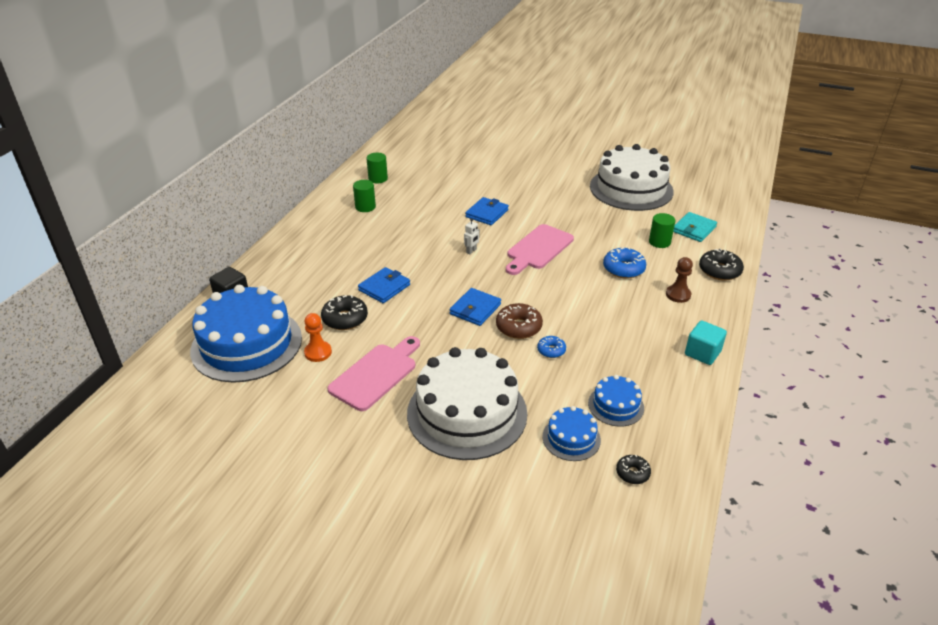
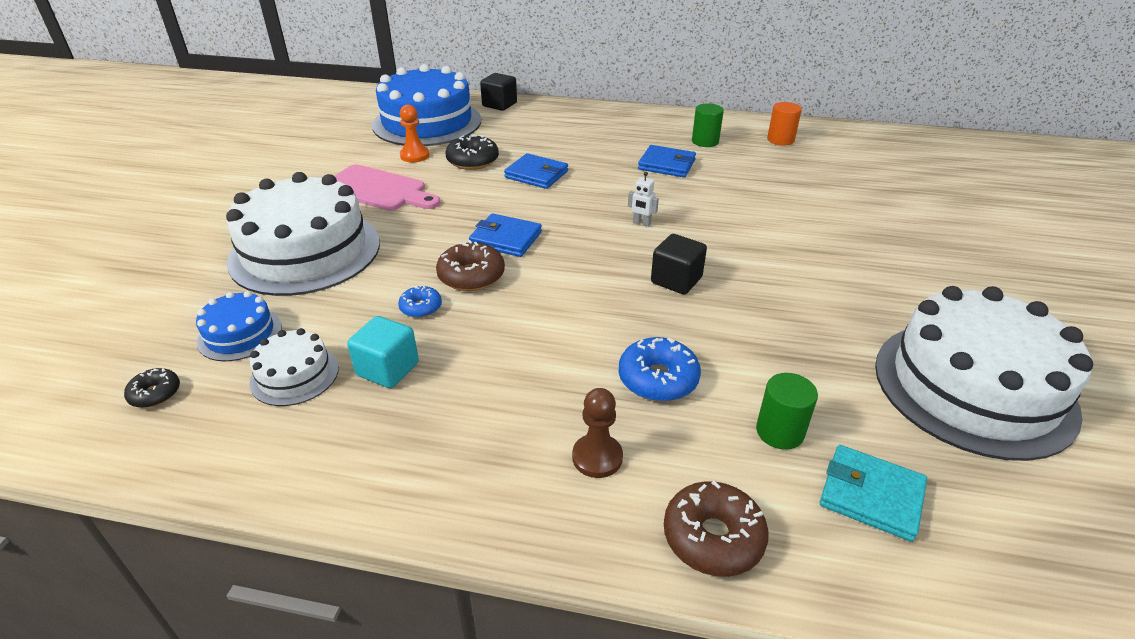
camera: 80 degrees right, 0 degrees up
(378, 179) = (780, 140): green cylinder -> orange cylinder
(487, 213) = (750, 226): blue wallet -> blue wallet (667, 164)
(538, 249) = (676, 280): pink cutting board -> black cube
(616, 405) = (294, 375): blue cake -> white cake
(702, 353) = (416, 489): turquoise cube -> turquoise cube (387, 369)
(719, 271) = (713, 537): black donut -> brown donut

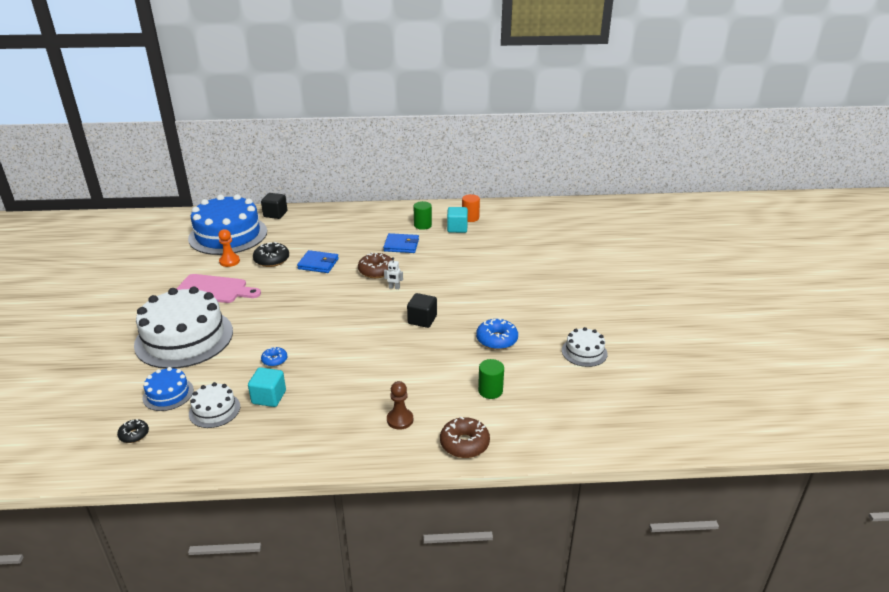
camera: 15 degrees left, 5 degrees down
(471, 276) = (298, 336): brown donut -> brown donut (376, 271)
(505, 239) = (312, 310): blue wallet -> none
(658, 379) = (423, 376): blue donut -> blue donut (496, 340)
(757, 151) = (457, 228): none -> turquoise cube
(871, 495) = (536, 411): turquoise wallet -> none
(973, 387) = (584, 352): white cake -> white cake, size x0.47

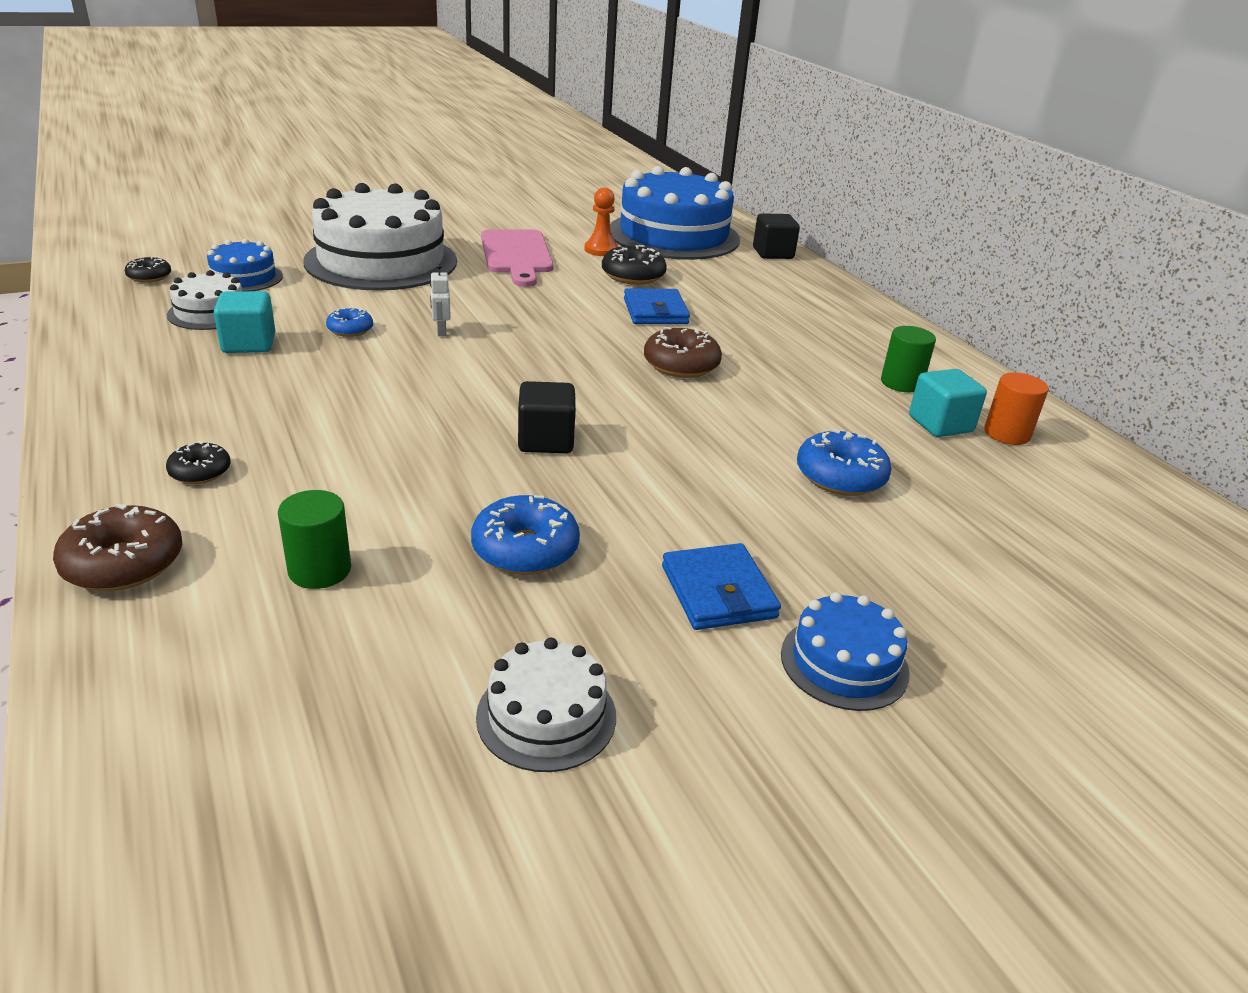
camera: 65 degrees right, 0 degrees up
(394, 287) = (638, 392): white robot -> white robot (441, 332)
(400, 420) = (200, 472): brown pawn -> black donut
(401, 245) = (798, 373): blue wallet -> blue wallet (718, 592)
(481, 260) = (840, 476): none -> blue donut
(578, 292) = (844, 663): none -> blue cake

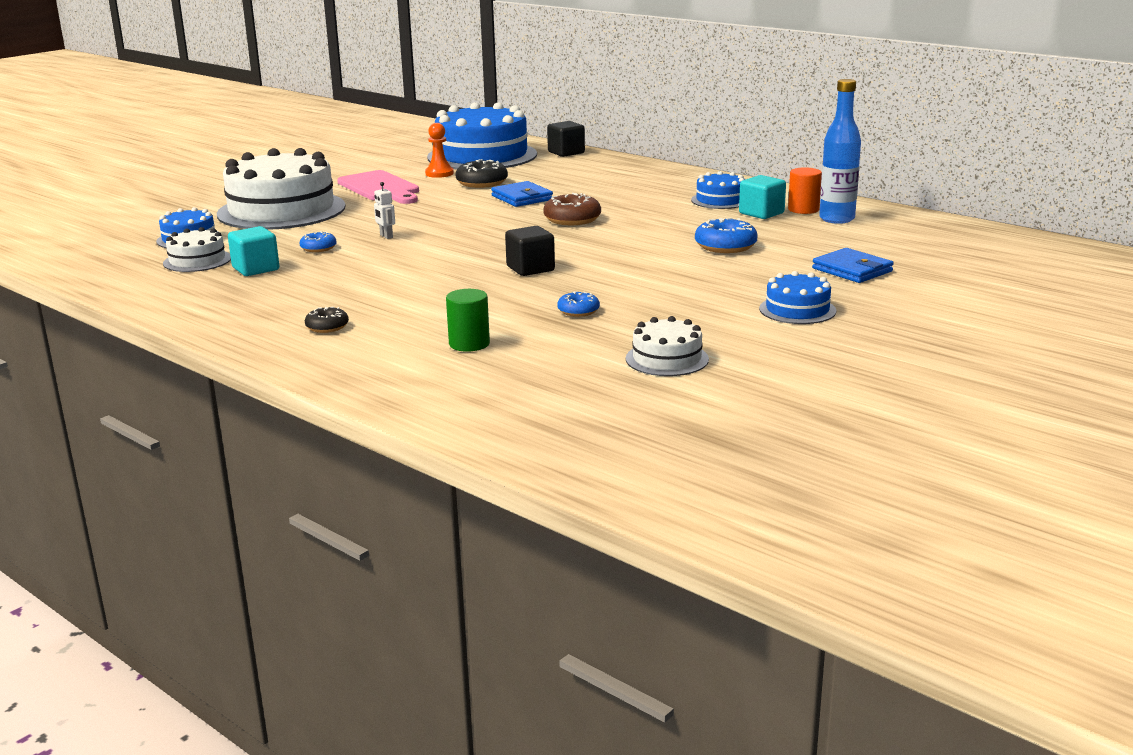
camera: 20 degrees left, 10 degrees down
(123, 563) = (344, 368): brown donut -> none
(149, 277) = (111, 252): black donut -> none
(525, 549) = (578, 311): blue donut -> blue donut, size x0.59
(718, 592) = (706, 302): blue wallet -> blue wallet (852, 270)
(901, 383) = (720, 200): green cylinder -> blue cake
(1045, 467) = (836, 219): none -> blue bottle

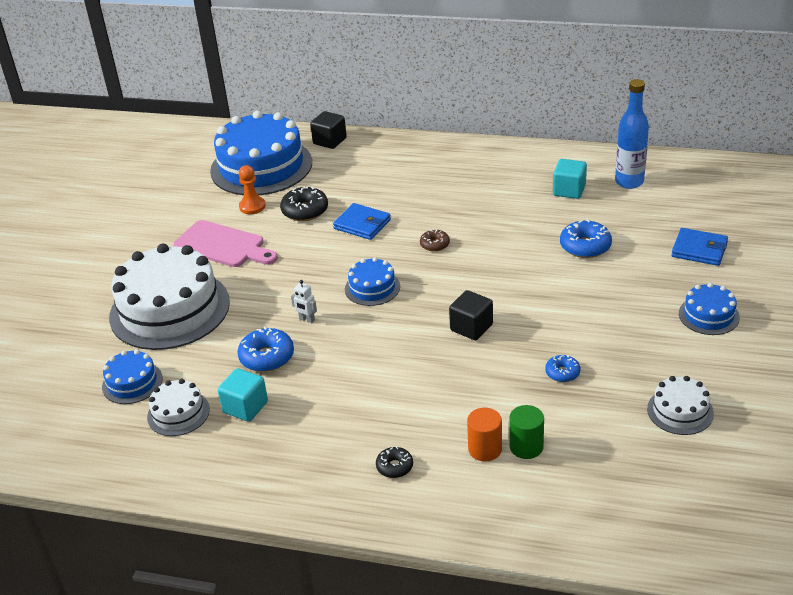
camera: 25 degrees left, 15 degrees up
(318, 248) = (267, 357): blue donut -> blue donut, size x1.68
(572, 219) = (434, 244): brown donut -> brown donut, size x0.59
(720, 200) = (522, 180): blue cake -> blue cake (372, 288)
(803, 209) = (594, 175): orange cylinder -> orange cylinder (485, 449)

